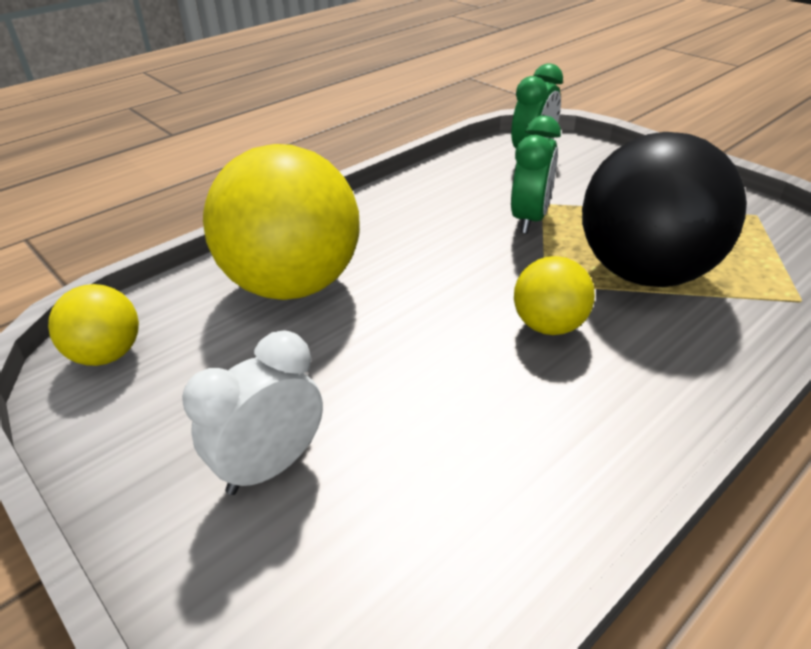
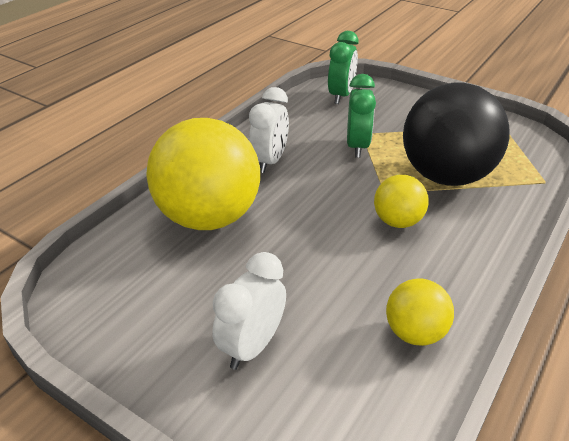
camera: 15 degrees left, 0 degrees up
(107, 355) = (92, 290): yellow ball -> yellow ball (414, 333)
(403, 225) = (269, 161): none -> white clock

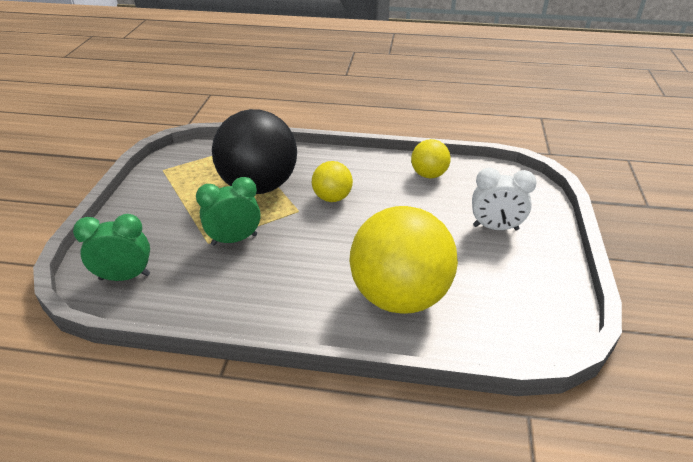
camera: 115 degrees left, 0 degrees up
(269, 161) = (290, 288): white clock -> none

